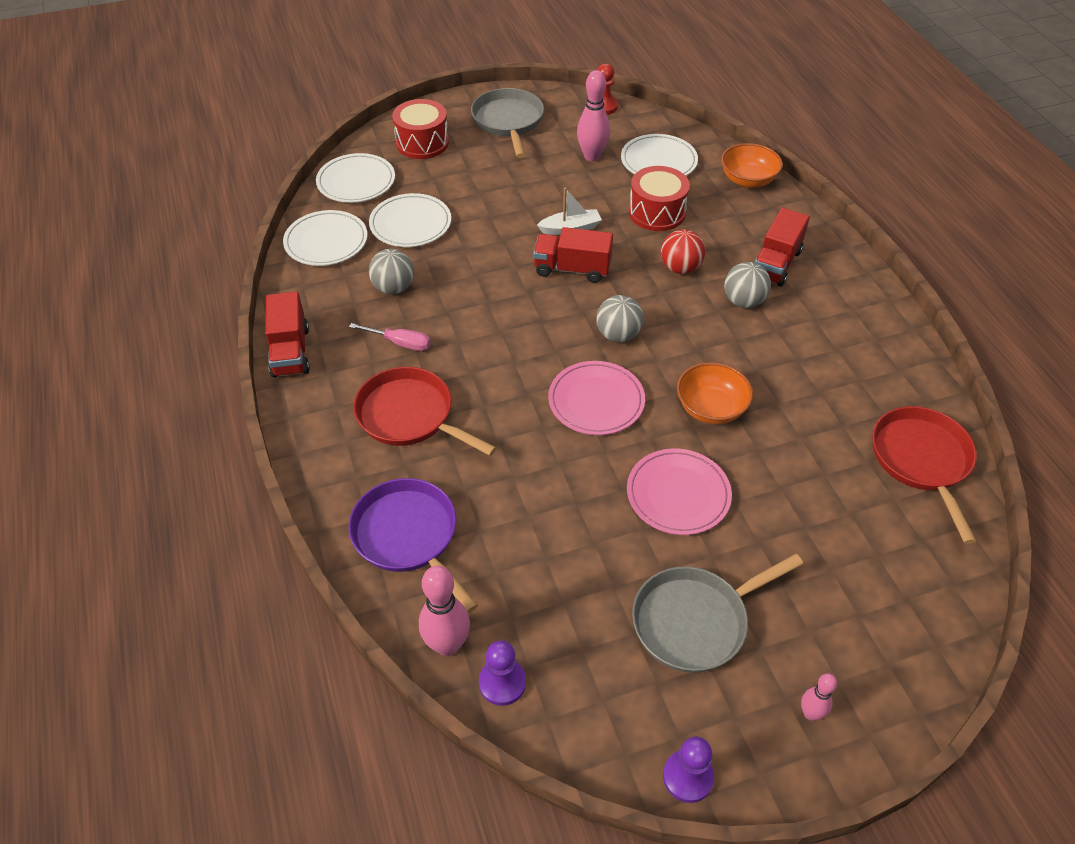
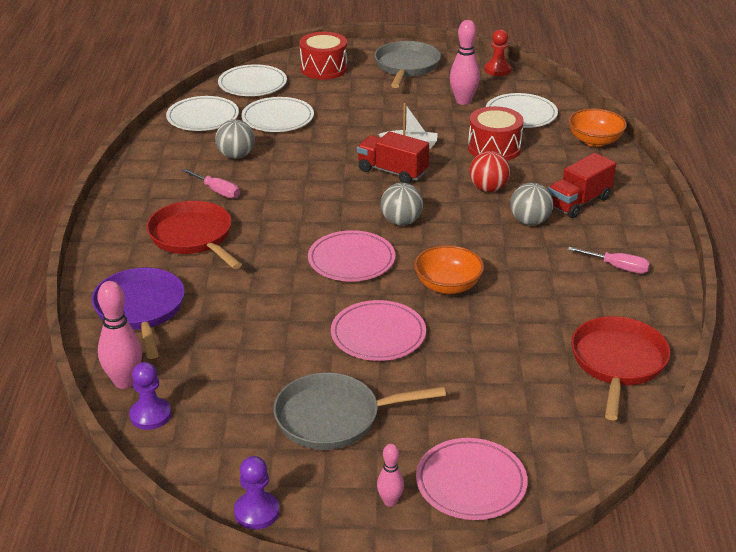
camera: 20 degrees right, 15 degrees down
(290, 352) = (129, 179): red truck -> none
(856, 338) = (618, 267): none -> pink screwdriver
(873, 661) = (471, 483): none -> pink plate

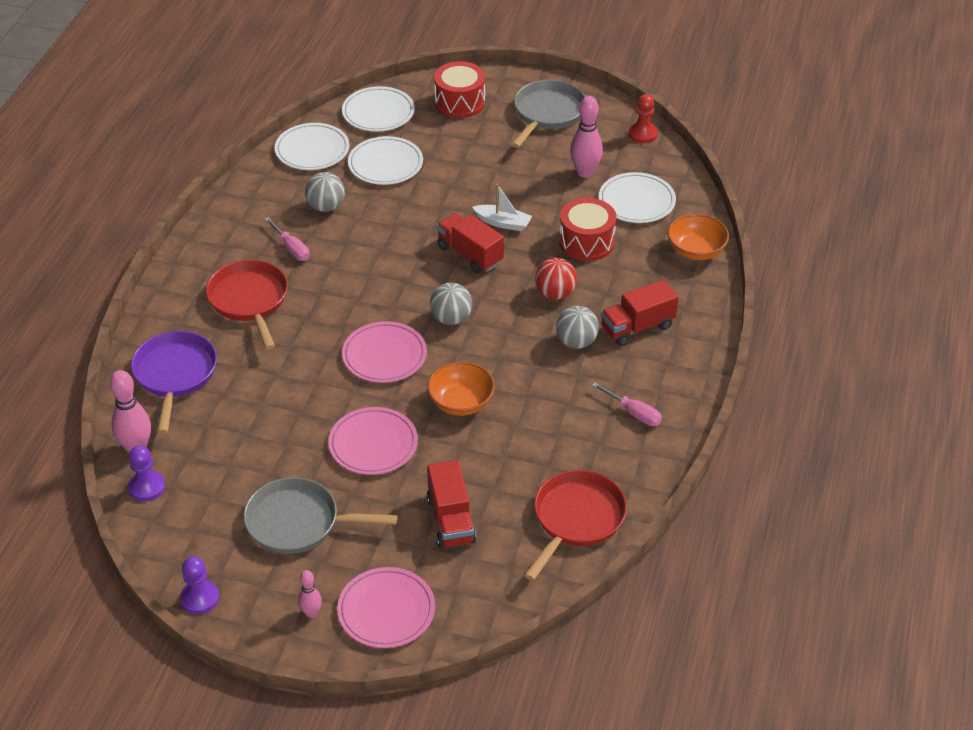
camera: 15 degrees right, 10 degrees up
(493, 386) = (450, 520): none -> red truck

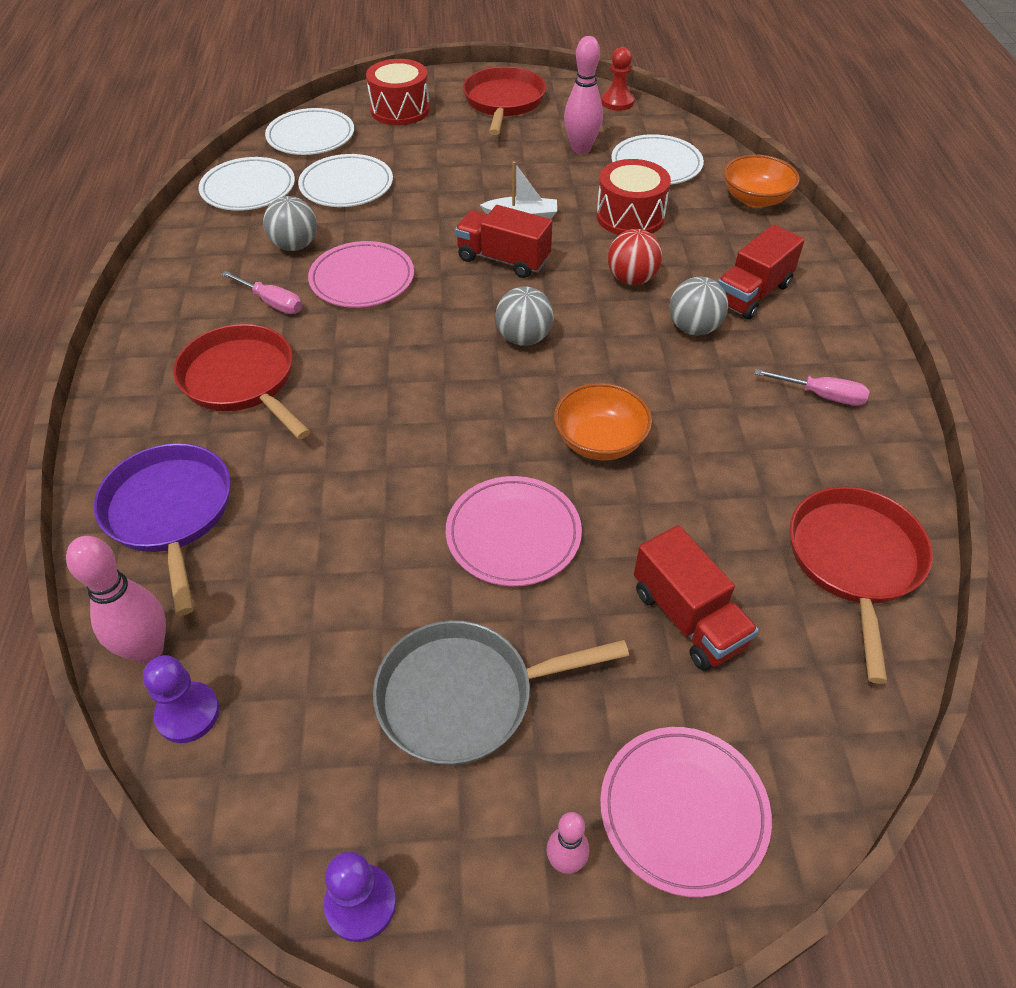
camera: 20 degrees left, 5 degrees up
(384, 355) = (463, 406): pink plate -> pink plate (362, 279)
(547, 114) = (503, 103): grey pan -> red pan

